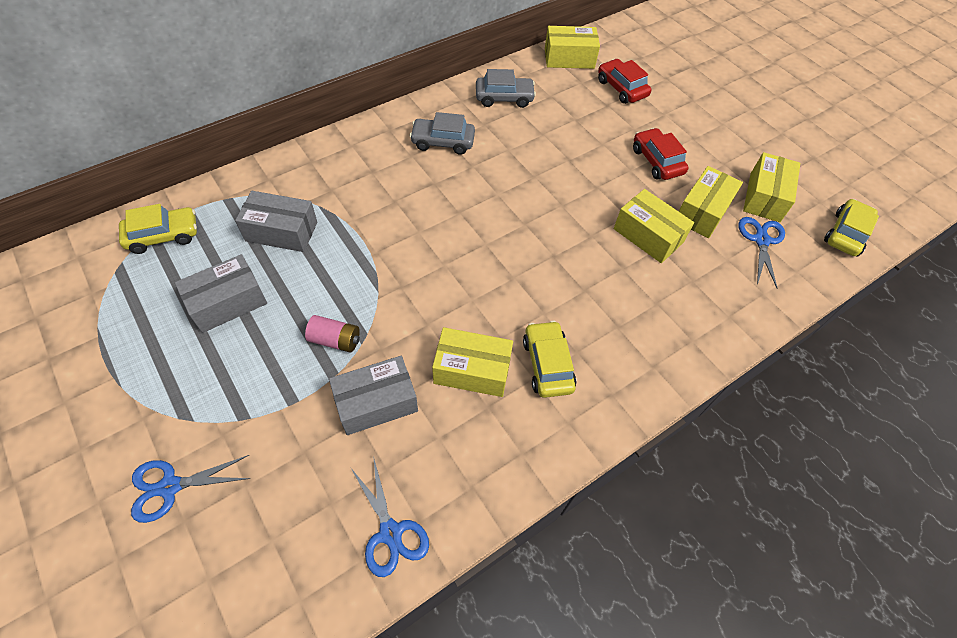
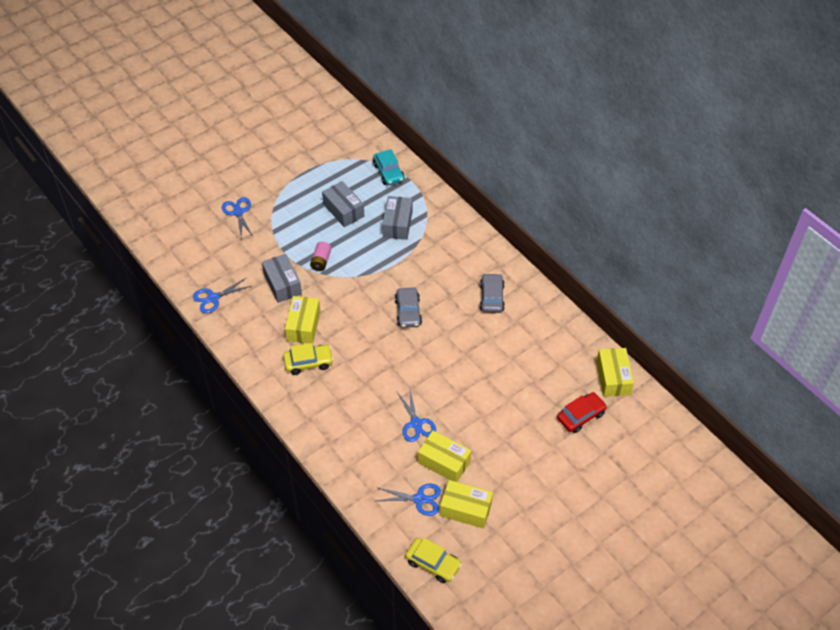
camera: 90 degrees right, 5 degrees down
(163, 235) = (388, 172): yellow car -> turquoise car
(504, 98) = (549, 333): grey car -> grey car (408, 312)
(648, 235) = (416, 423): yellow box -> blue scissors
(657, 161) = (494, 435): red car -> none

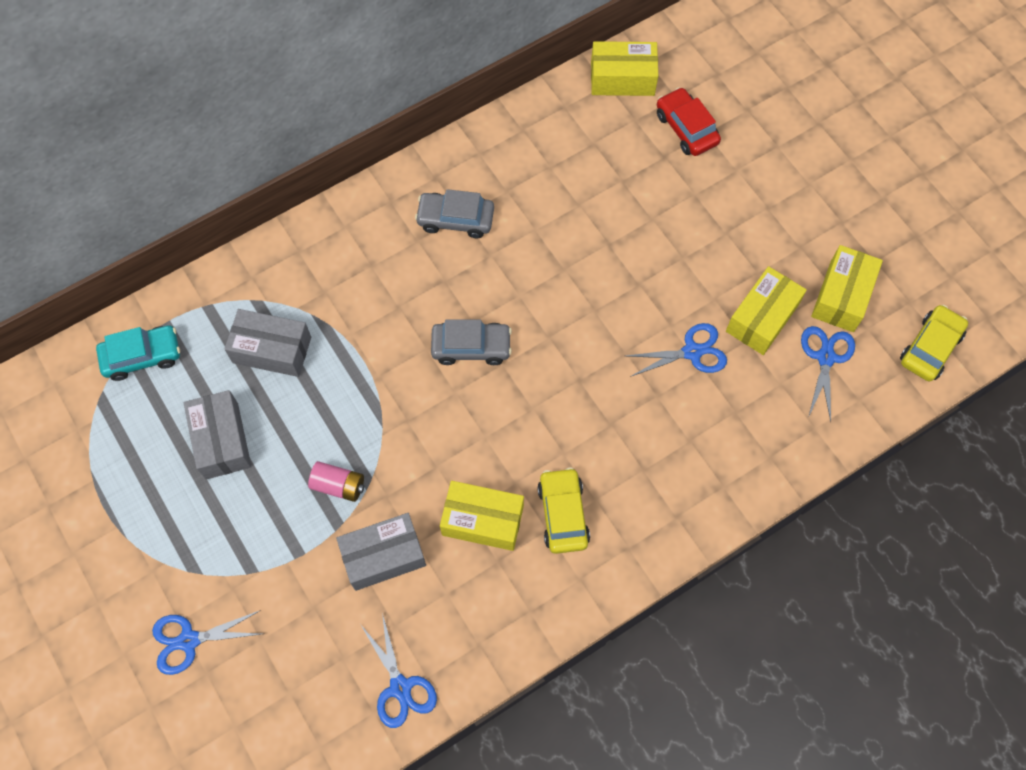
camera: 85 degrees left, 15 degrees up
(343, 210) = (222, 440): grey box -> grey box turned 75 degrees counterclockwise

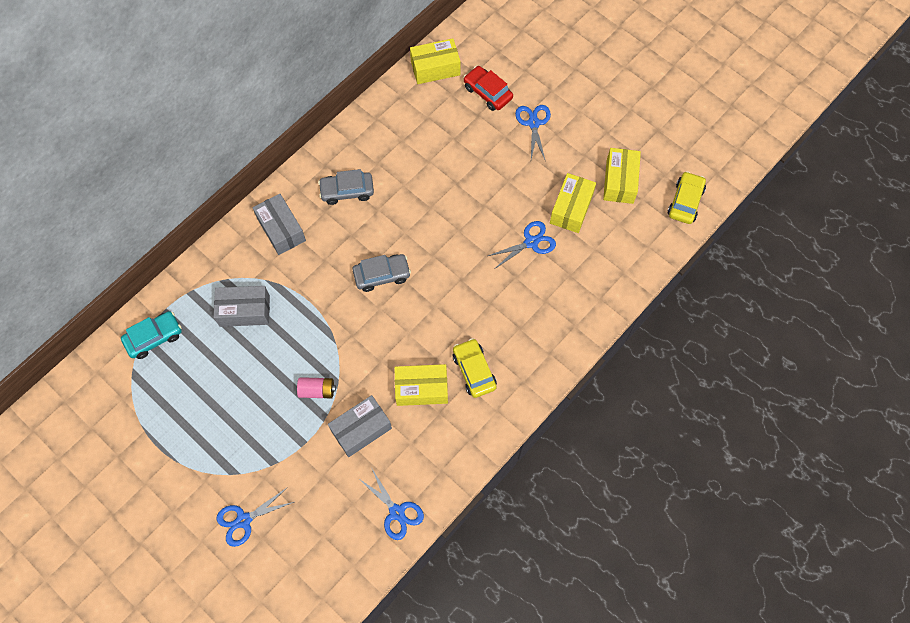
camera: 15 degrees left, 0 degrees up
(222, 440) = (227, 381): grey box -> grey box (281, 229)
(825, 357) = (619, 224): blue scissors -> blue scissors (533, 123)

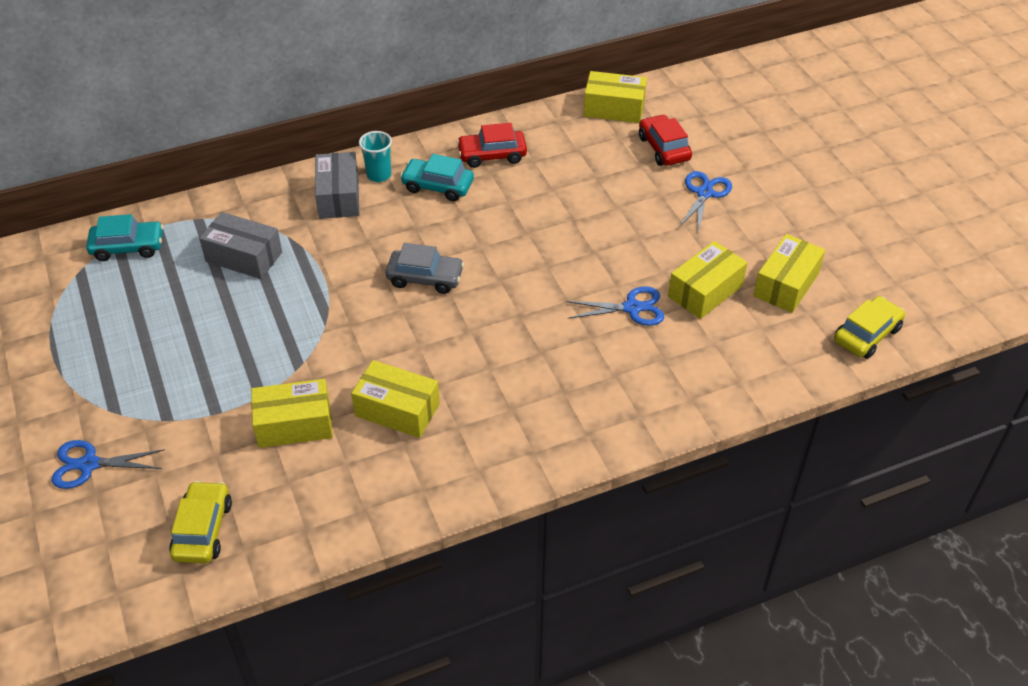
camera: 25 degrees right, 20 degrees down
(299, 198) = (379, 175): none -> turquoise cup
(317, 390) = (270, 364): pink battery -> none
(347, 191) = (437, 186): grey car -> turquoise car
(361, 429) = (294, 424): grey box -> yellow box
(370, 147) = (492, 155): none -> red car
(397, 512) = (276, 533): blue scissors -> none
(474, 371) = (476, 416): yellow car -> yellow car (203, 530)

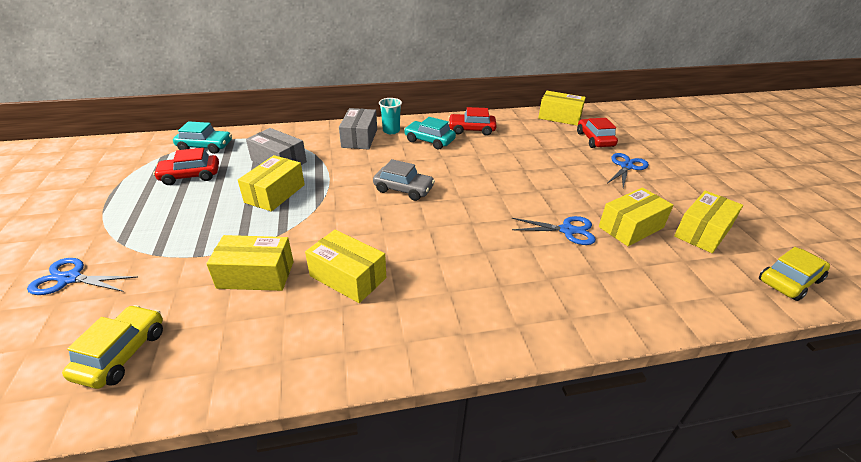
camera: 10 degrees right, 10 degrees down
(138, 301) = (190, 176): none -> red car
(264, 311) = (275, 193): none -> yellow box

